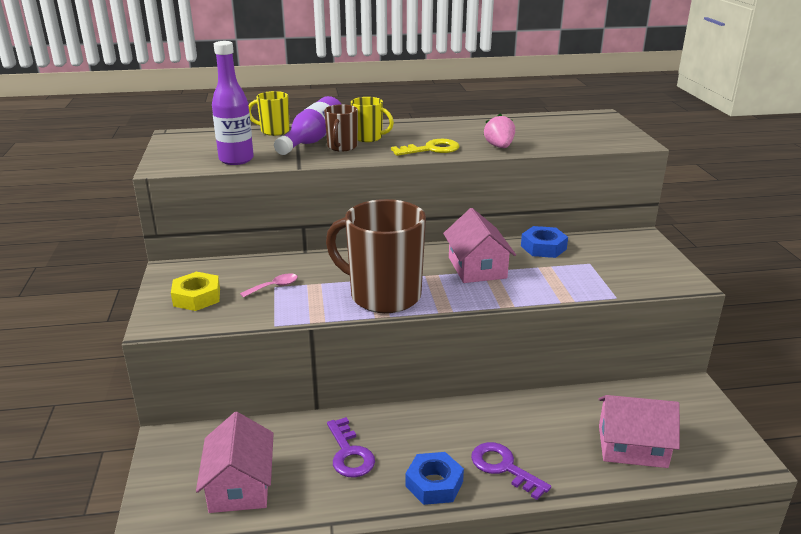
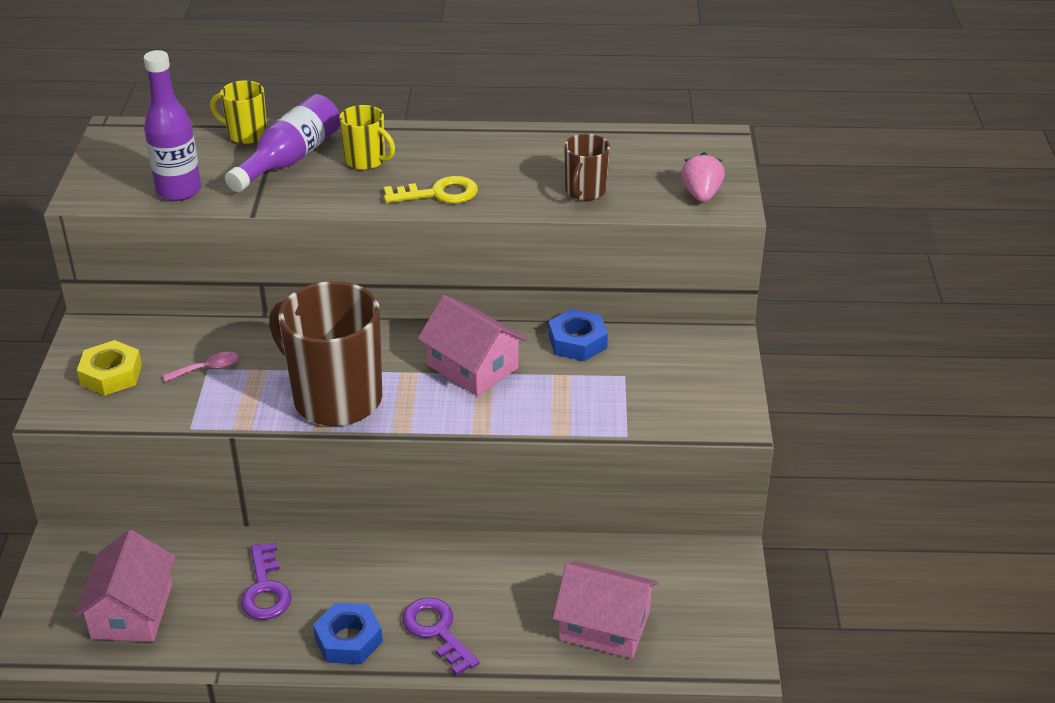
camera: 10 degrees right, 10 degrees up
(342, 147) = (323, 177): brown mug -> brown mug (585, 191)
(477, 267) = (472, 366): pink house -> pink house turned 45 degrees counterclockwise
(499, 147) = (533, 197): pink strawberry -> pink strawberry (701, 195)

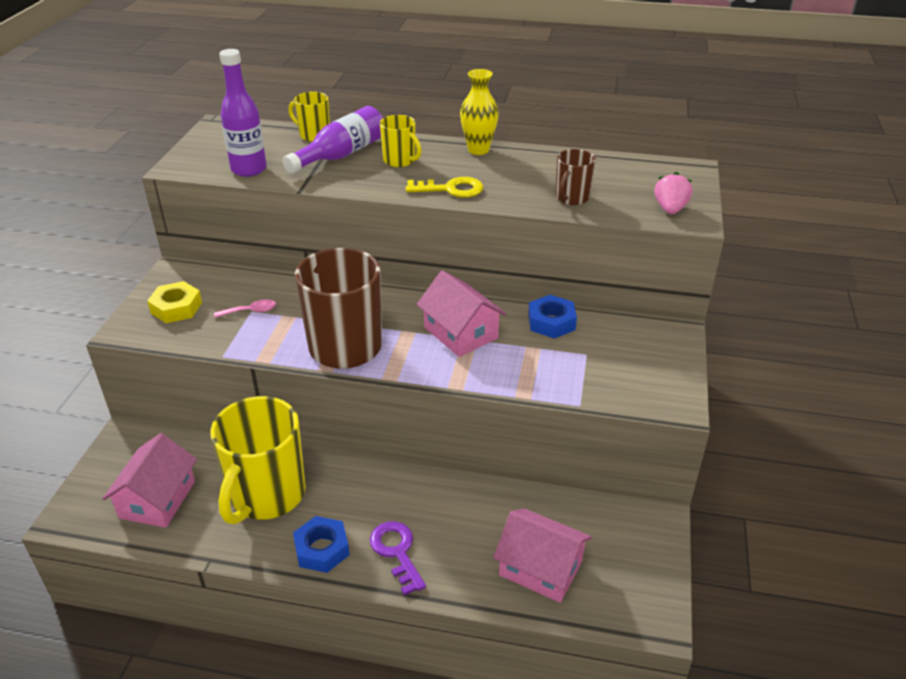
camera: 10 degrees right, 0 degrees up
(265, 589) = (266, 495): purple key -> yellow mug
(459, 137) = (478, 150): none -> yellow vase

